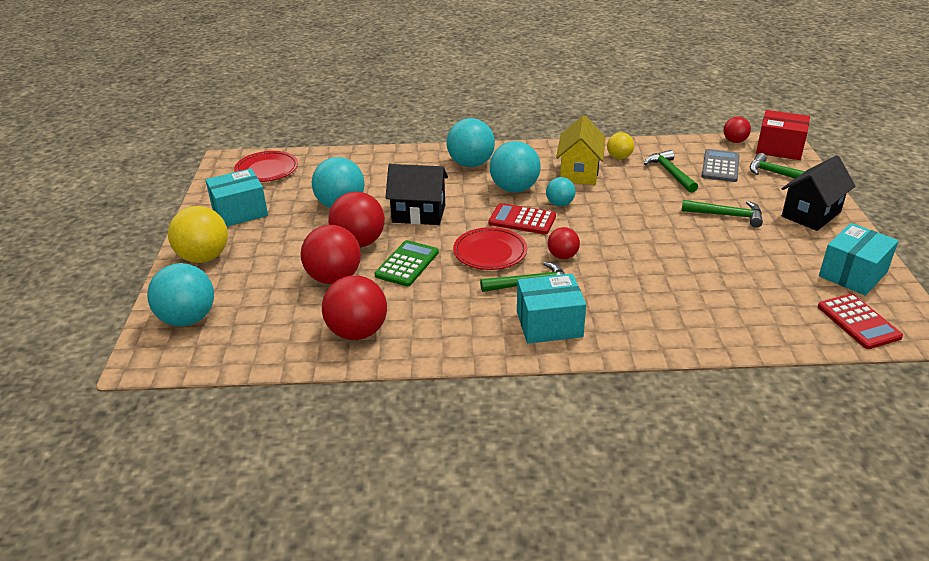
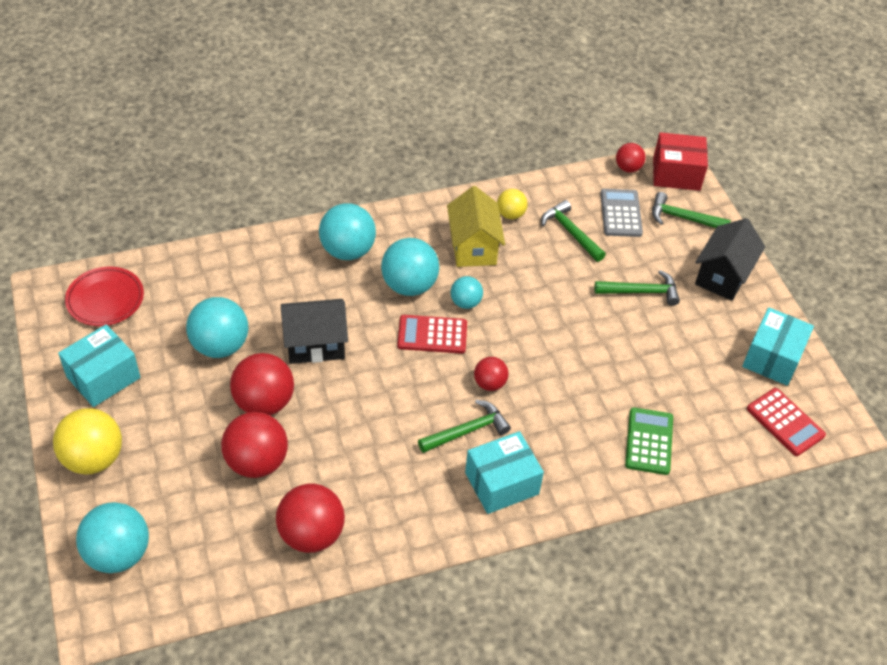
camera: 20 degrees left, 15 degrees up
(407, 264) = (329, 426): green calculator -> green calculator (649, 441)
(490, 253) = (412, 392): red plate -> none

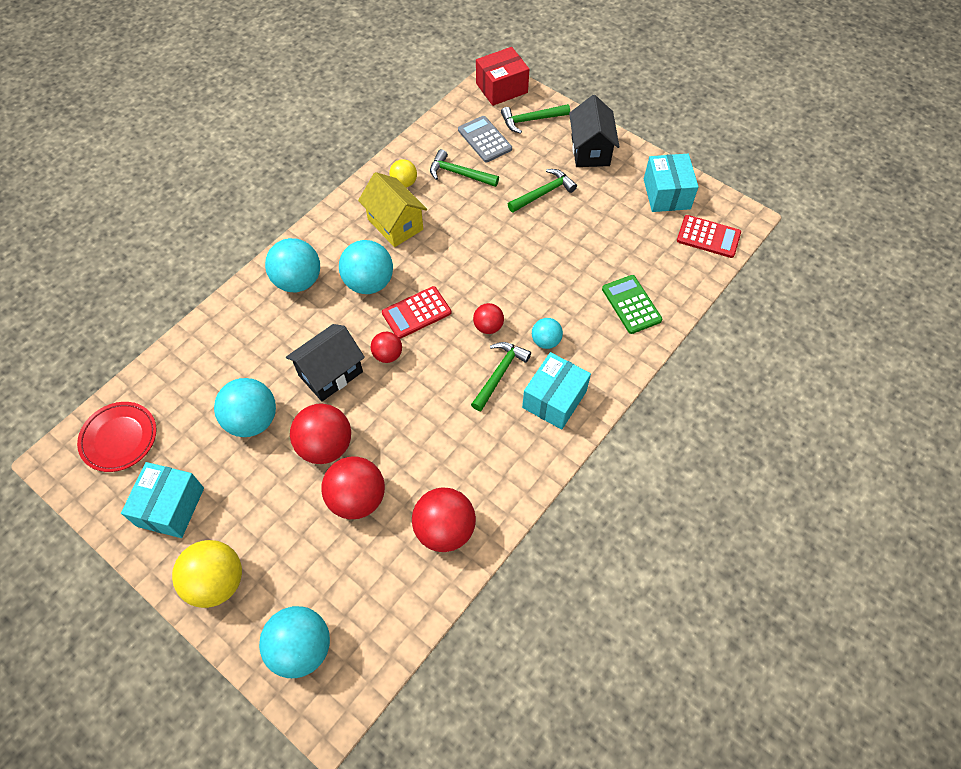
camera: 30 degrees left, 10 degrees up
(465, 303) = (422, 272): turquoise ball -> turquoise ball (546, 341)
(628, 168) = (464, 101): red ball -> red ball (388, 355)

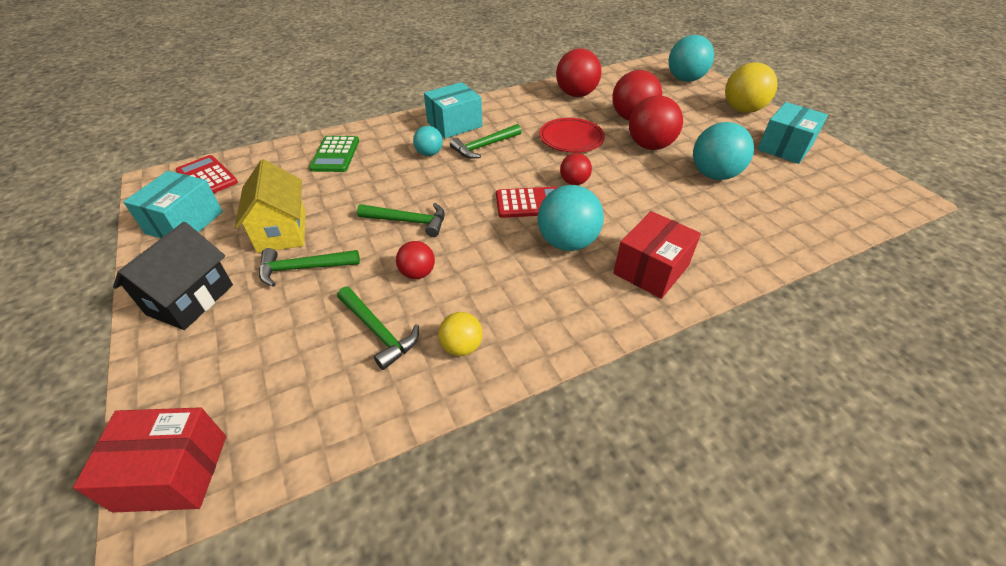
camera: 155 degrees left, 15 degrees down
(119, 438) = (847, 195): red plate -> red plate (571, 139)
(298, 281) = (651, 269): turquoise ball -> red box
(330, 373) = (633, 184): black house -> none
(395, 224) = (505, 294): yellow house -> yellow house (282, 231)
(484, 139) = (298, 373): grey calculator -> none
(488, 327) = (469, 175): red ball -> red ball (417, 273)
(531, 120) = (203, 379): green hammer -> green hammer (408, 221)

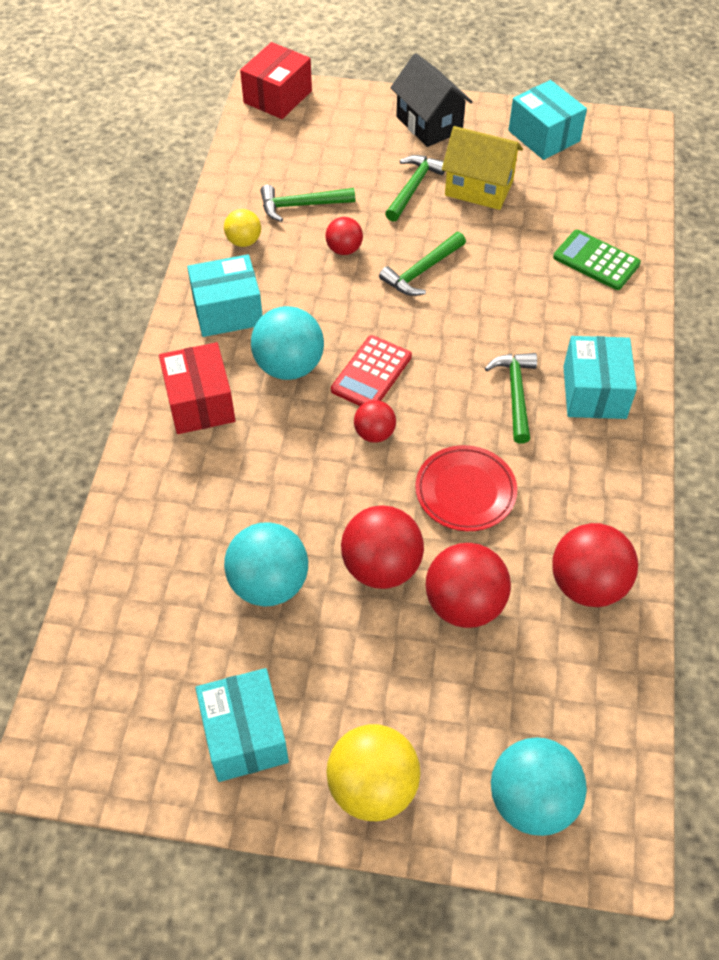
camera: 125 degrees right, 10 degrees up
(207, 177) = (619, 161): red calculator -> none
(429, 153) = (538, 337): turquoise ball -> none
(553, 307) = (227, 311): none -> turquoise box

